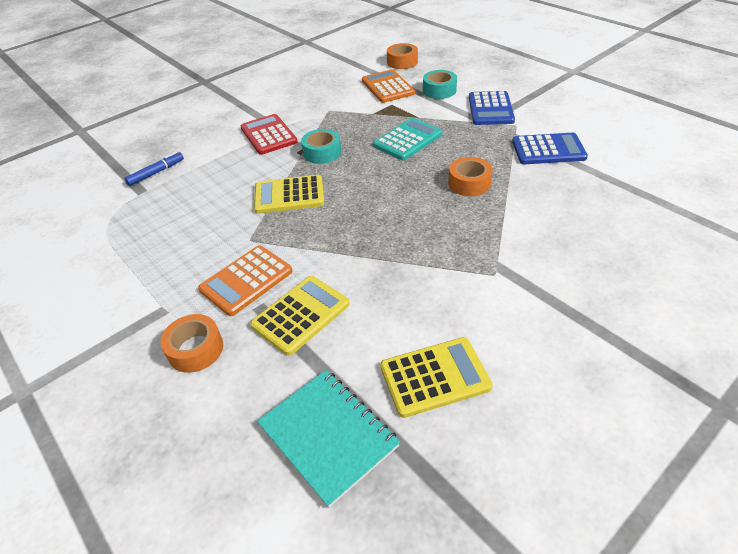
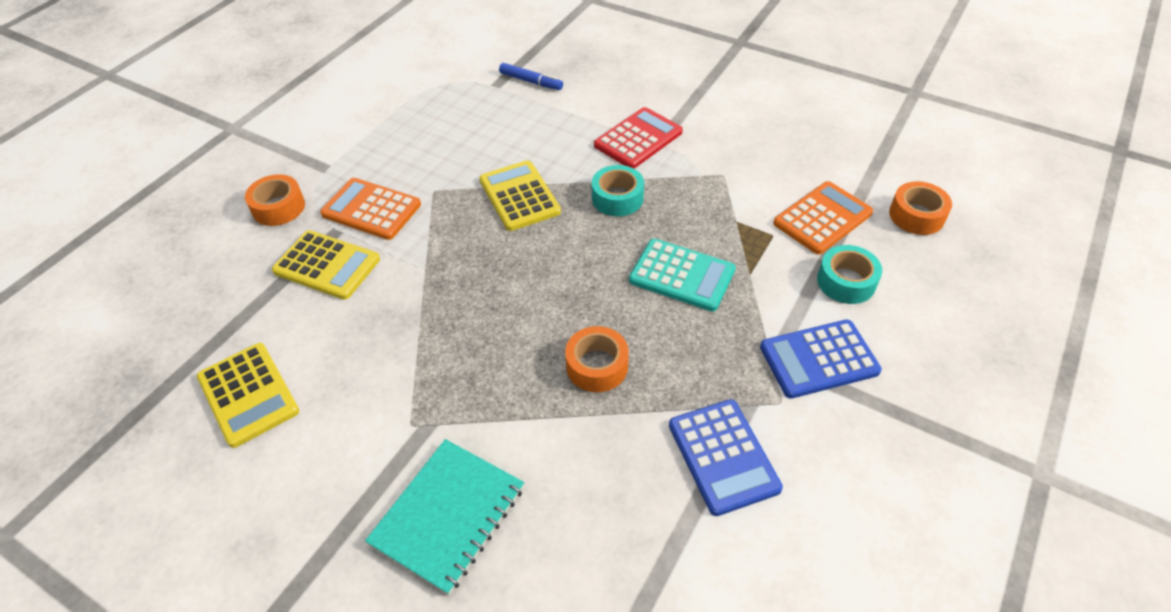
camera: 70 degrees right, 5 degrees up
(328, 435) = (182, 328): turquoise notebook -> turquoise notebook (448, 515)

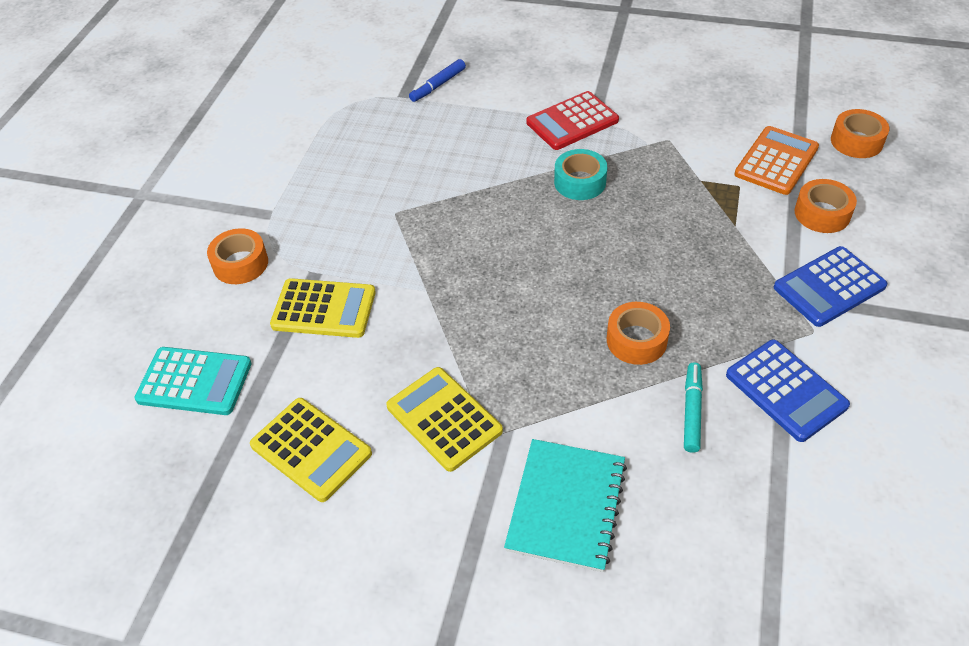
camera: 15 degrees left, 0 degrees up
(371, 209) = (340, 245): orange calculator -> none
(519, 196) = (484, 200): yellow calculator -> yellow calculator (444, 419)
(531, 81) = (438, 85): blue marker -> blue marker turned 120 degrees clockwise
(617, 452) = (691, 411): none -> turquoise marker
(638, 139) = (572, 122): red calculator -> red calculator turned 150 degrees counterclockwise
(682, 275) = (674, 241): turquoise calculator -> turquoise calculator (194, 382)
(846, 281) = (822, 213): turquoise tape -> orange tape

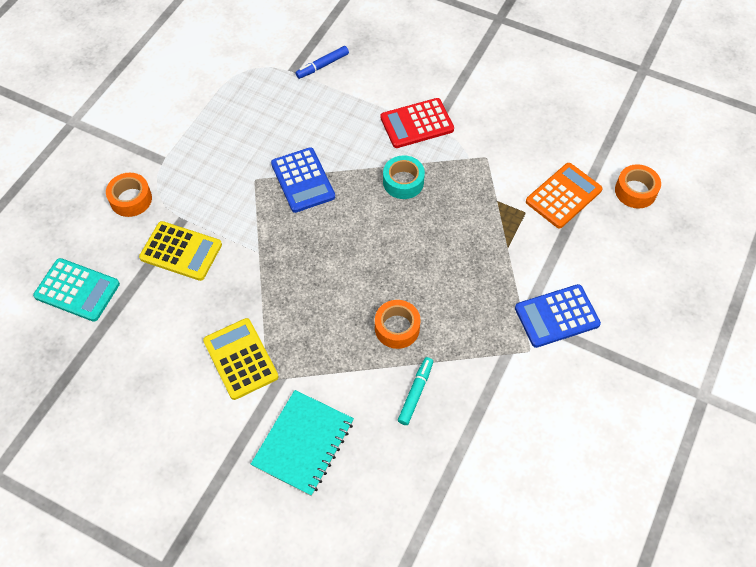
camera: 10 degrees right, 10 degrees up
(311, 449) = (144, 361): yellow calculator -> none
(786, 390) = (489, 393): blue calculator -> blue calculator (303, 180)
(822, 213) = (579, 251): orange tape -> none

